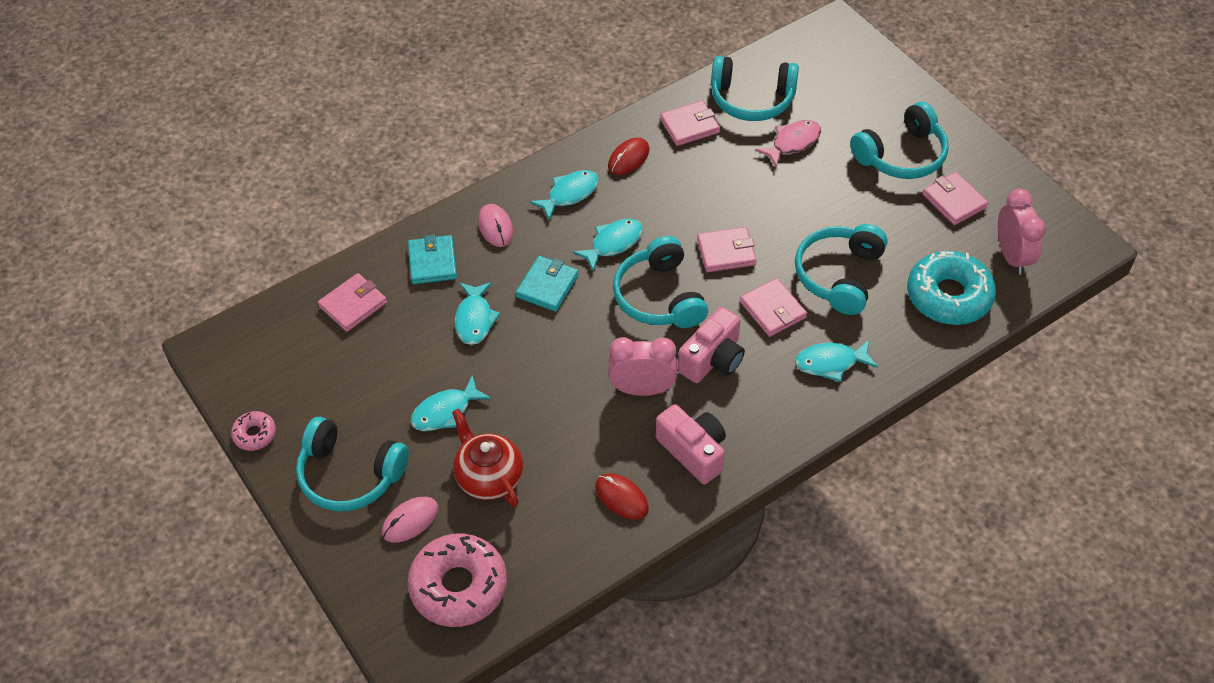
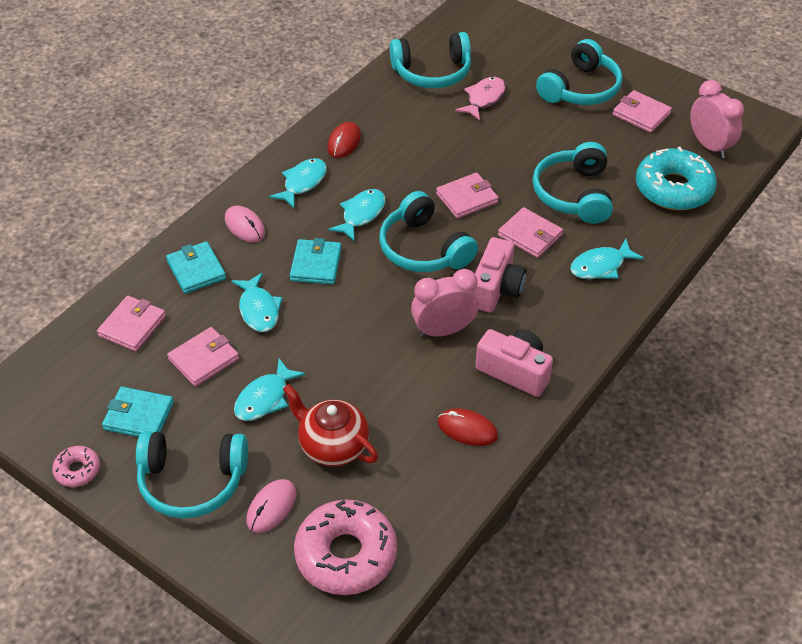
camera: 20 degrees left, 5 degrees down
(326, 397) = (138, 416): none -> turquoise wallet
(689, 126) = (387, 104): pink wallet -> pink wallet (204, 359)

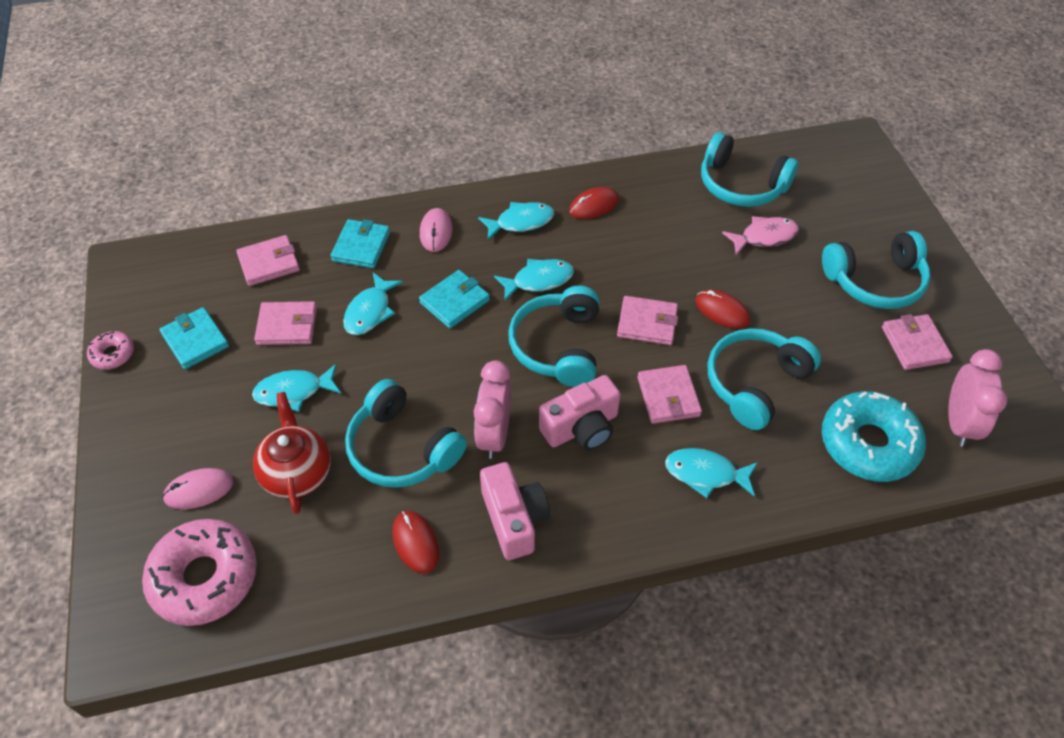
camera: 40 degrees right, 5 degrees up
(192, 482) = (171, 423): turquoise headphones -> turquoise headphones (402, 448)
(444, 330) = (494, 434): pink clock -> pink clock turned 105 degrees counterclockwise
(506, 162) = (722, 311): none -> red mouse

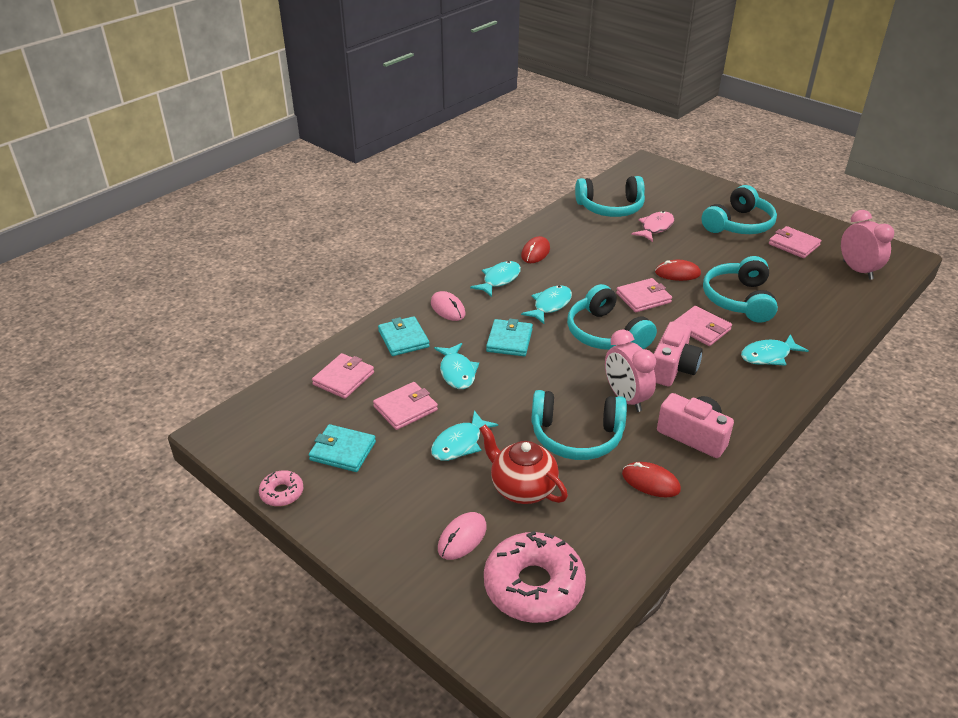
camera: 35 degrees left, 15 degrees down
(868, 444) = (829, 300): turquoise donut -> none

